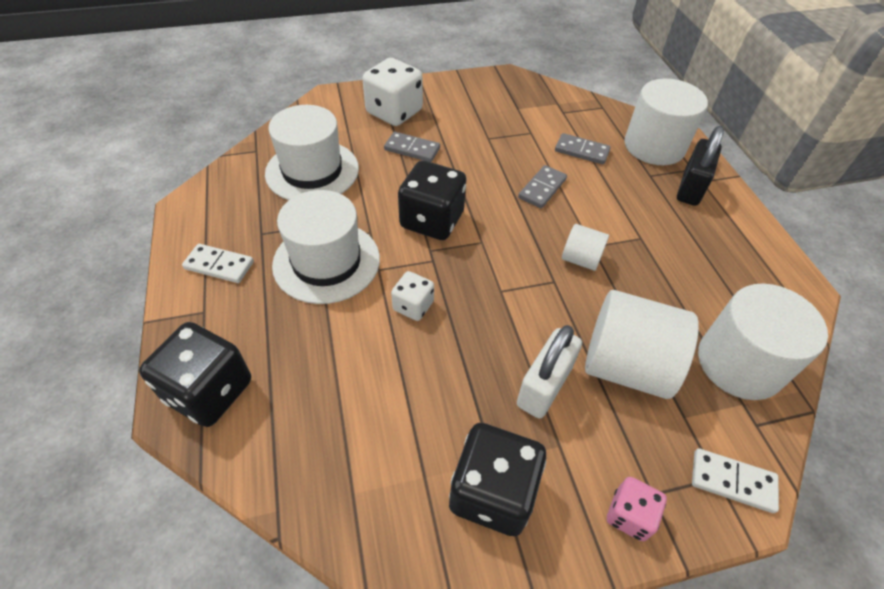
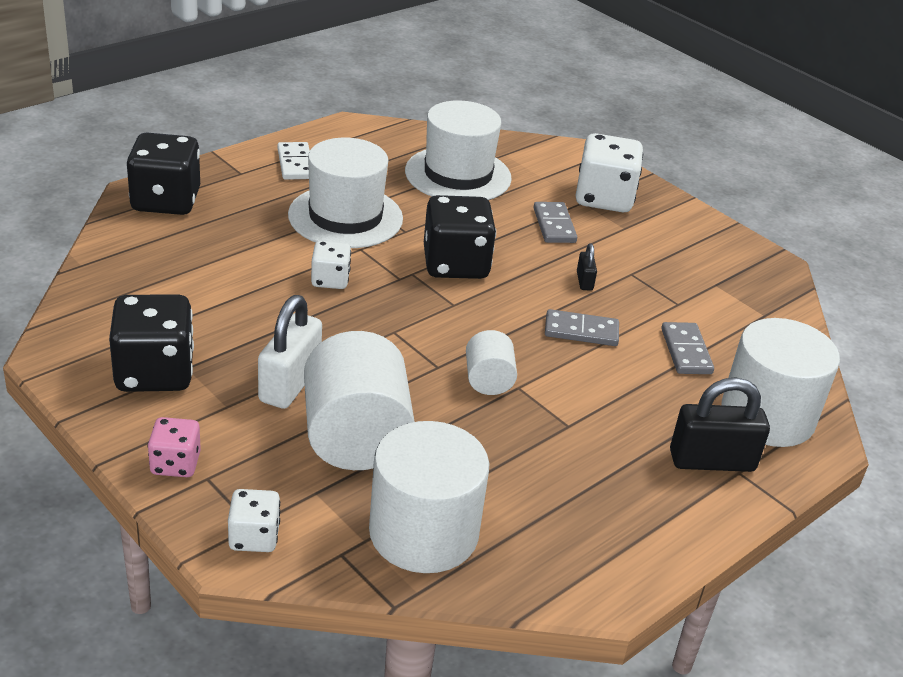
camera: 60 degrees right, 15 degrees down
(486, 163) = (584, 281): none -> black padlock
(544, 386) = (290, 383): white padlock -> white padlock turned 75 degrees counterclockwise
(732, 481) = (254, 537): white domino -> white dice

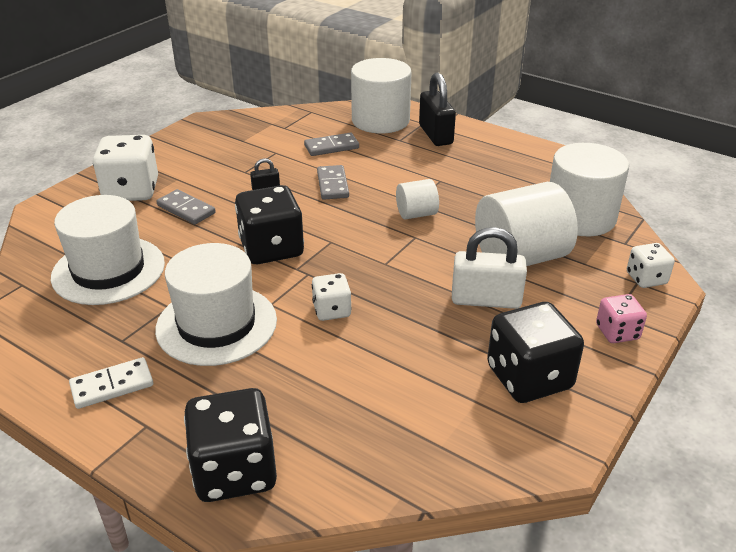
camera: 100 degrees left, 0 degrees up
(554, 225) = (186, 209): grey domino -> grey domino turned 60 degrees clockwise

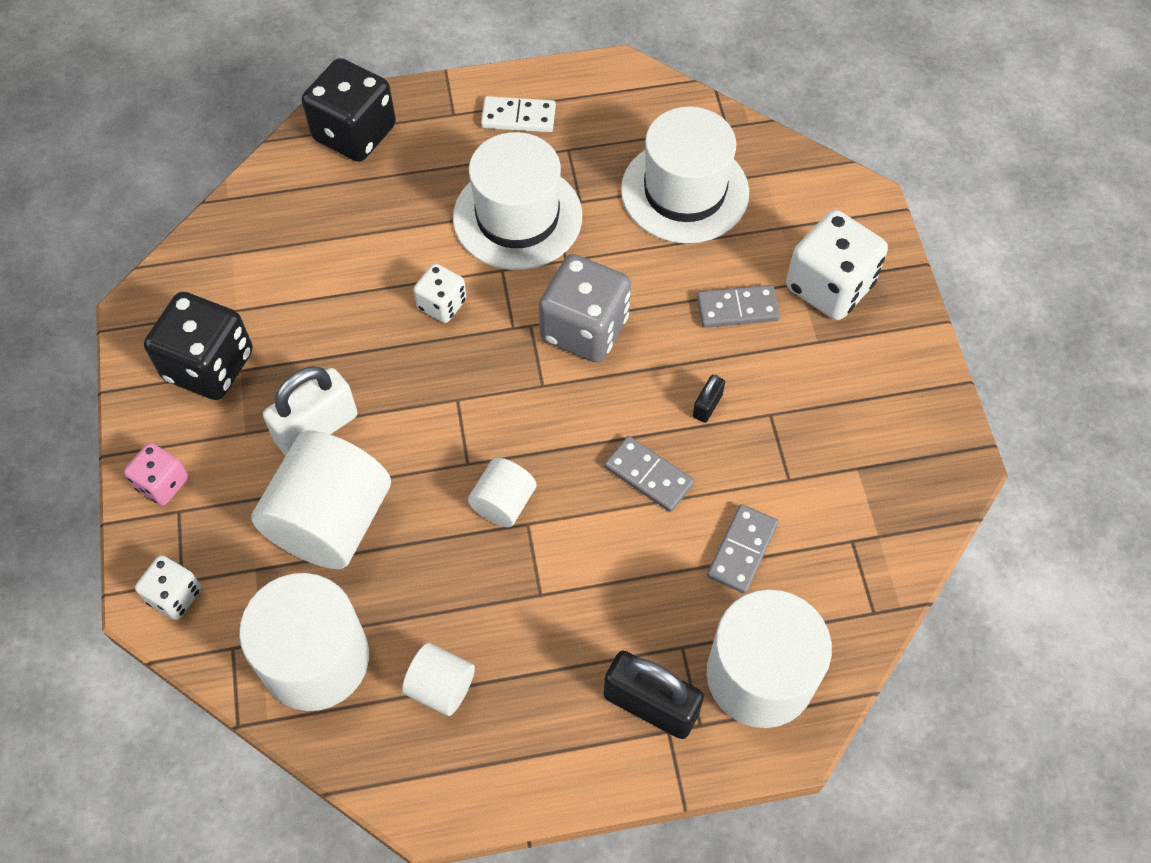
camera: 135 degrees right, 25 degrees up
(112, 385) = (518, 117): white domino -> white domino turned 75 degrees clockwise
(271, 248) = (584, 329): black dice -> grey dice
(523, 180) = (441, 687): none -> white cylinder

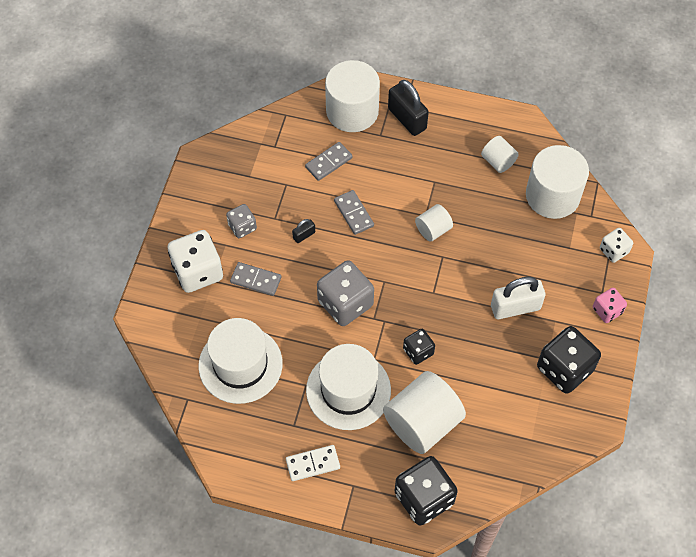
camera: 155 degrees left, 0 degrees up
(330, 521) = (524, 255): white cylinder -> white cylinder (422, 423)
(442, 304) = (418, 351): white dice -> black dice
(518, 117) = (313, 463): white domino -> white domino turned 45 degrees counterclockwise
(811, 379) = (242, 227): none -> grey dice

